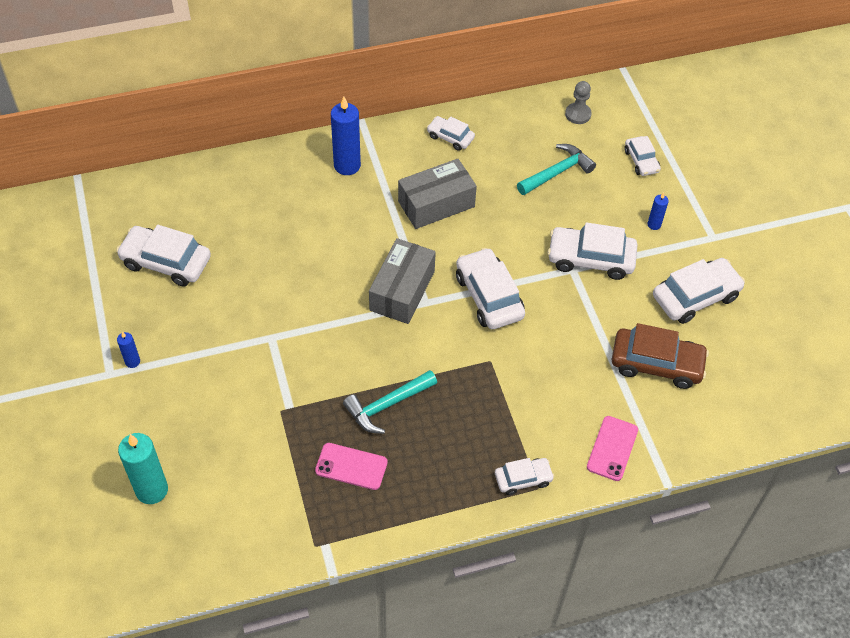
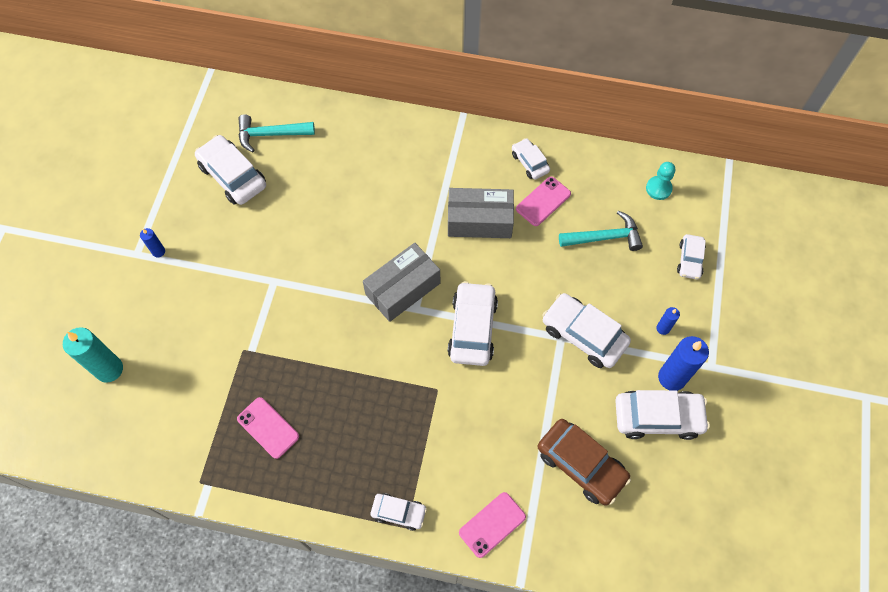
camera: 30 degrees right, 10 degrees up
(347, 165) = (426, 152): blue candle -> blue candle (672, 377)
(387, 405) = (328, 387): turquoise hammer -> turquoise hammer (270, 134)
(483, 165) = (543, 201): none -> pink phone
(578, 114) = (658, 188): grey pawn -> turquoise pawn

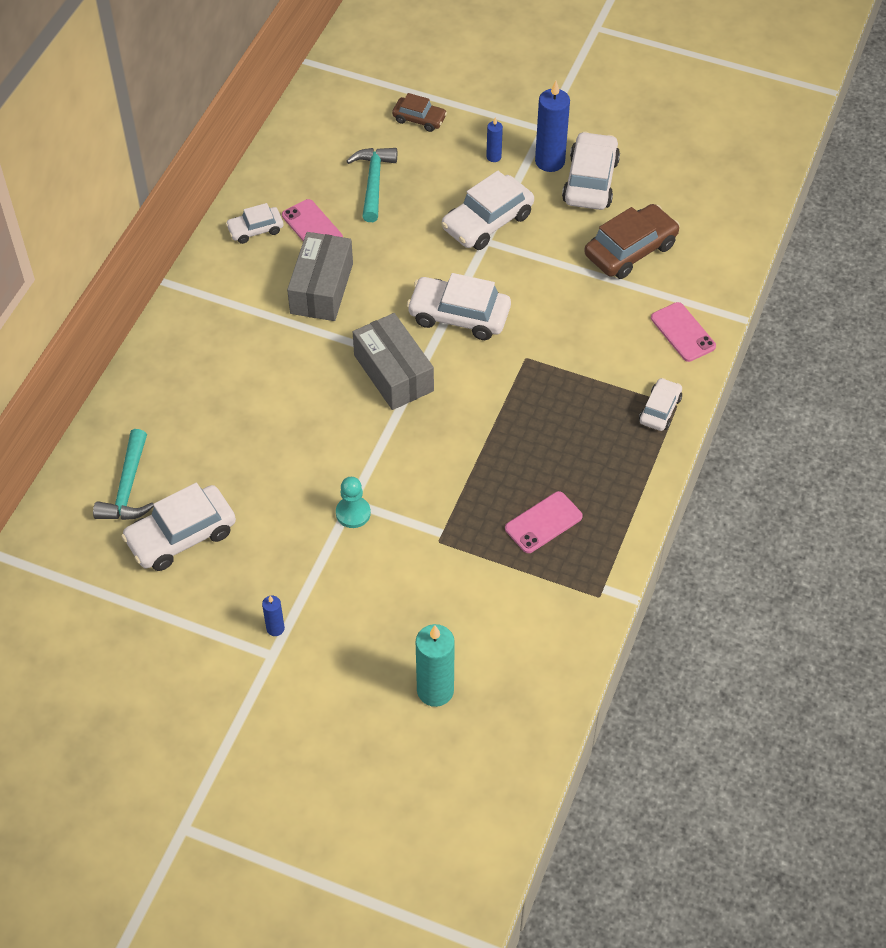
camera: 80 degrees left, 10 degrees down
(658, 188) = (324, 125): turquoise pawn -> turquoise pawn (353, 513)
(690, 260) = (419, 119): white car -> brown car

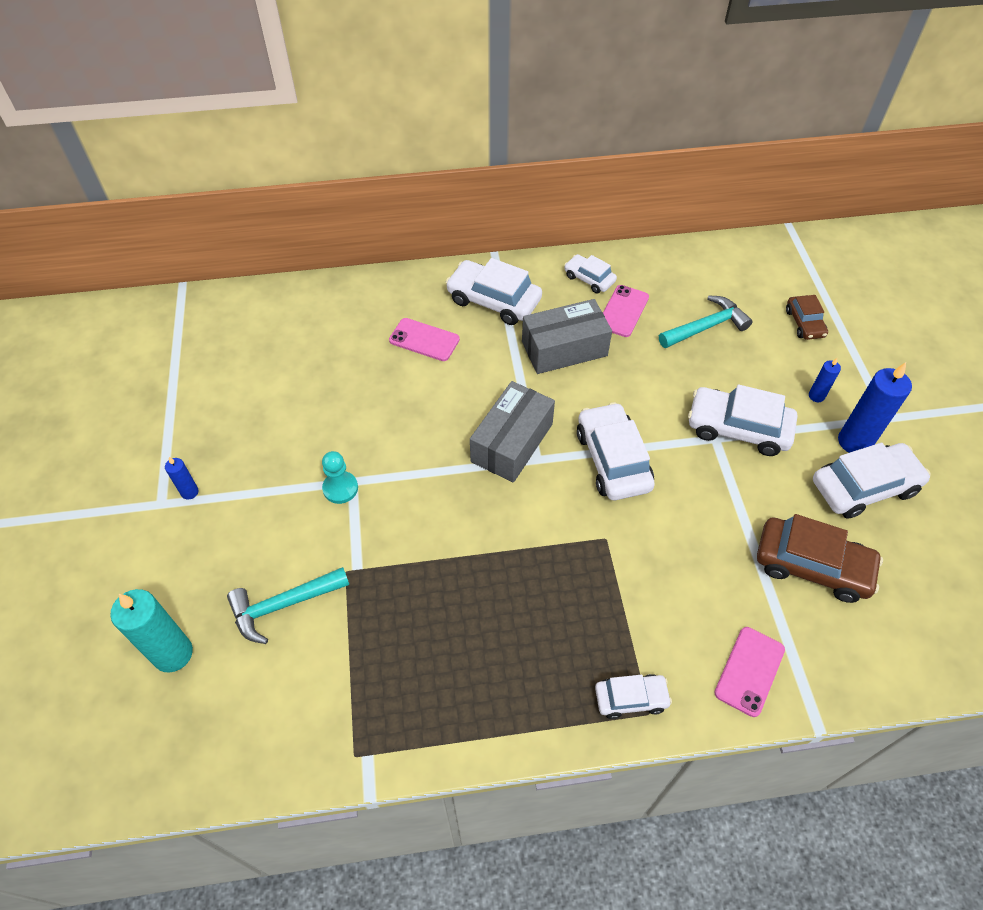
camera: 60 degrees right, 0 degrees up
(128, 488) = (282, 329): turquoise hammer -> turquoise hammer (283, 605)
(181, 536) = (253, 383): white car -> white car (493, 300)
(543, 522) = (418, 654): pink phone -> pink phone (424, 340)

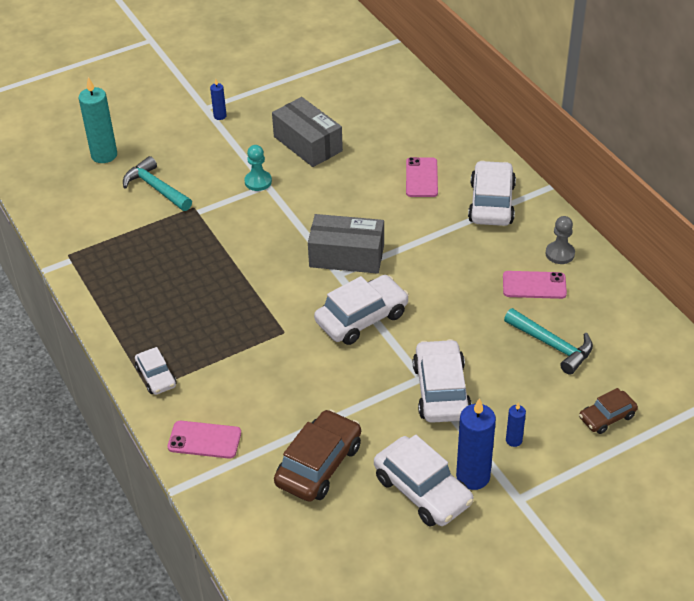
camera: 70 degrees right, 10 degrees down
(564, 348) = (464, 259): grey box -> grey box (308, 144)
(589, 279) = (560, 254): white car -> grey pawn
(812, 566) = (319, 464): brown car -> brown car turned 150 degrees counterclockwise

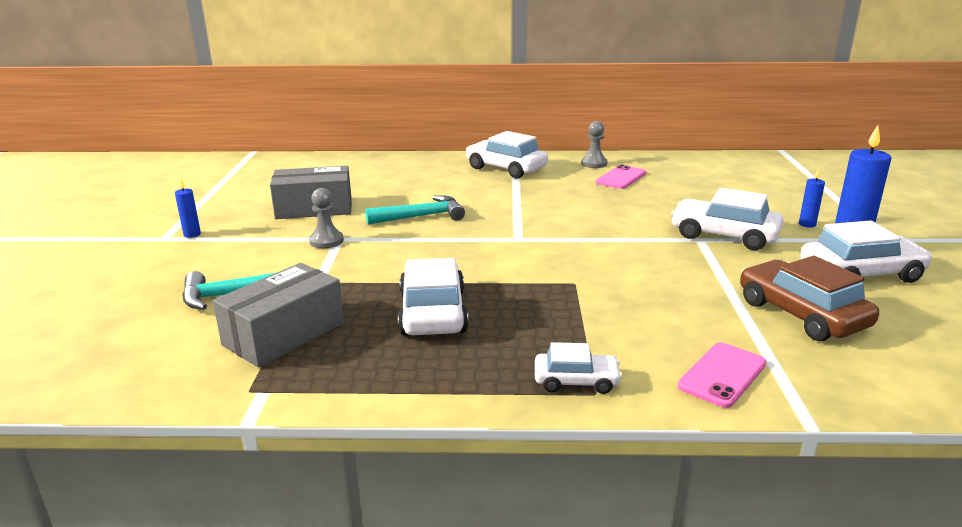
camera: 60 degrees left, 20 degrees down
(104, 155) = (112, 313): turquoise candle -> none
(258, 182) = (326, 241): turquoise pawn -> grey pawn
(346, 256) = (497, 229): grey box -> grey box (284, 334)
(362, 318) = (593, 243): white car -> white car (433, 312)
(421, 178) = (438, 181): pink phone -> none
(552, 345) = (698, 188): turquoise hammer -> turquoise hammer (422, 216)
(607, 417) = (795, 191): brown car -> none

